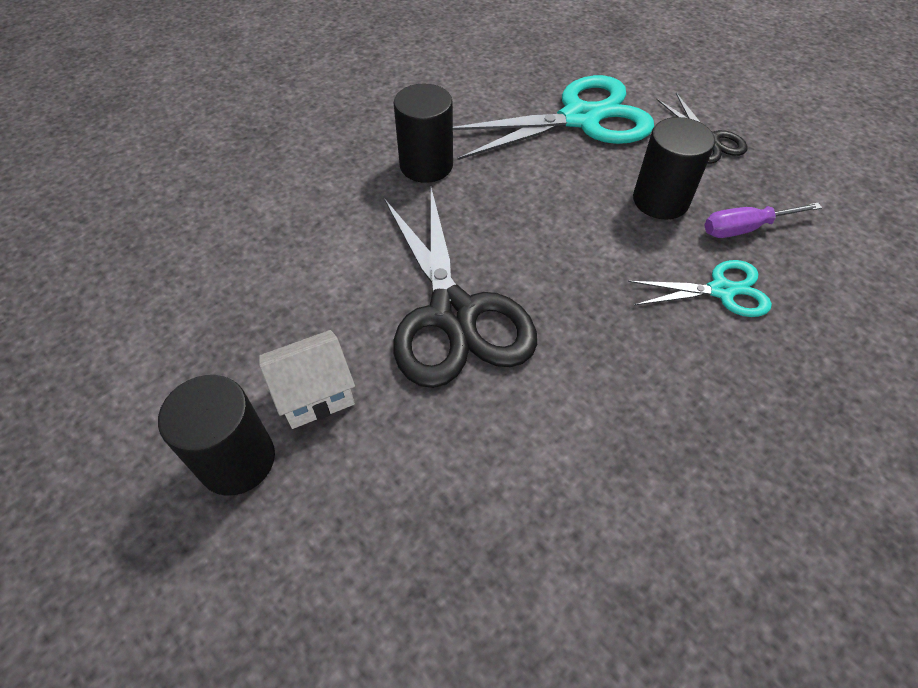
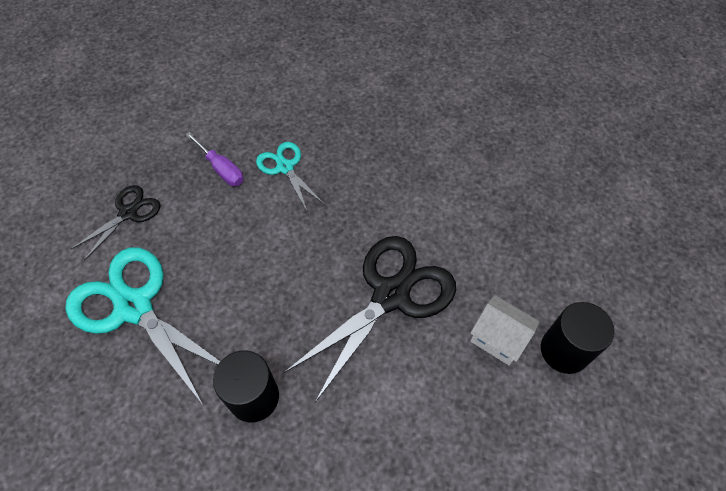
camera: 120 degrees left, 5 degrees up
(660, 200) = (216, 220): black cylinder -> none

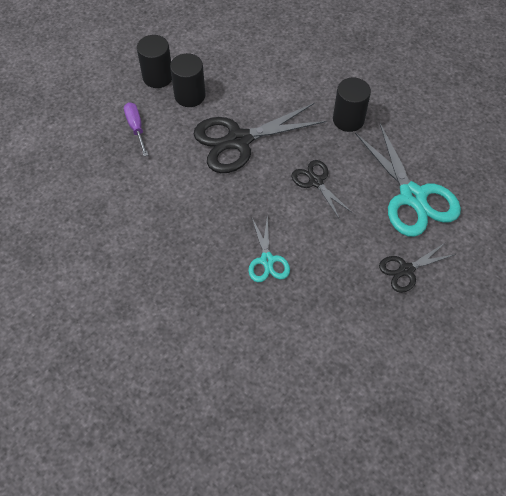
camera: 155 degrees left, 0 degrees up
(221, 169) = (320, 280): purple screwdriver -> purple screwdriver (136, 128)
(266, 277) = (316, 182): none -> black scissors
(498, 338) = (190, 95): white house -> black cylinder

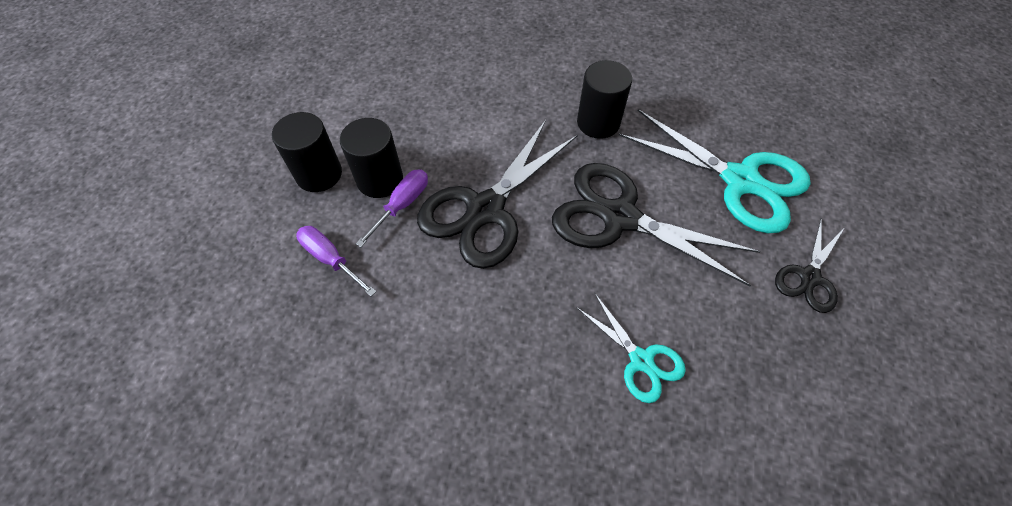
camera: 30 degrees left, 0 degrees up
(193, 116) = (402, 205): none -> purple screwdriver
(316, 182) = (619, 217): black scissors -> black scissors, size x1.88

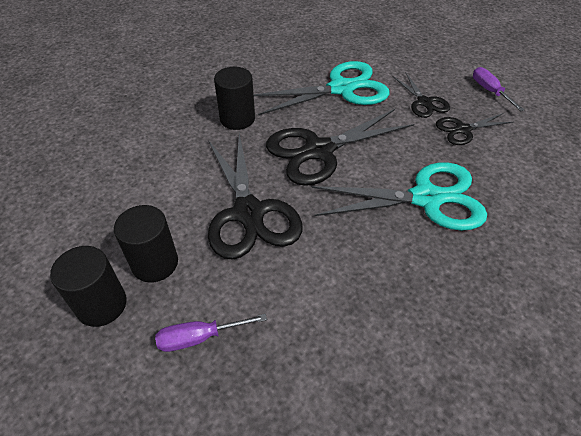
camera: 55 degrees left, 10 degrees down
(402, 205) = (195, 261): purple screwdriver -> purple screwdriver (490, 91)
(641, 360) = (426, 198): turquoise scissors -> turquoise scissors, size x1.88
(802, 347) = (463, 130): none -> black scissors

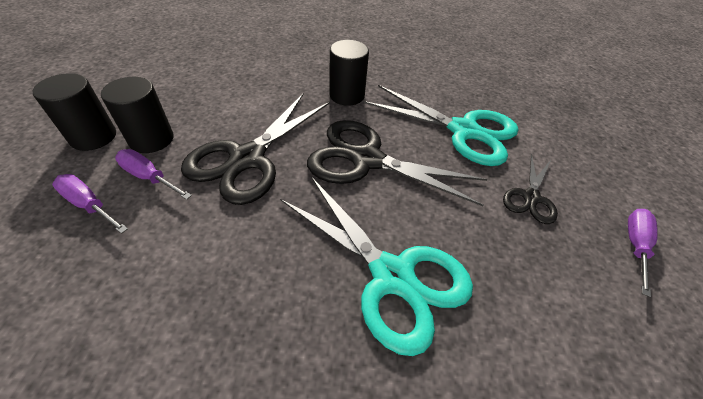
camera: 45 degrees right, 0 degrees up
(206, 284) = (149, 177): none -> purple screwdriver
(463, 130) = (536, 253): black scissors -> none

